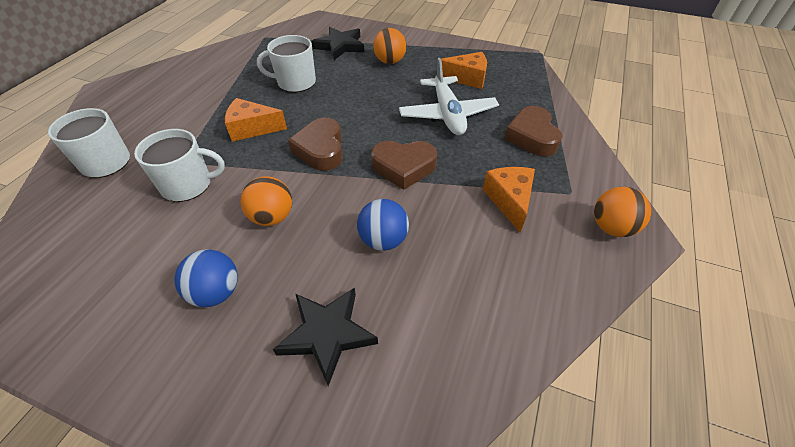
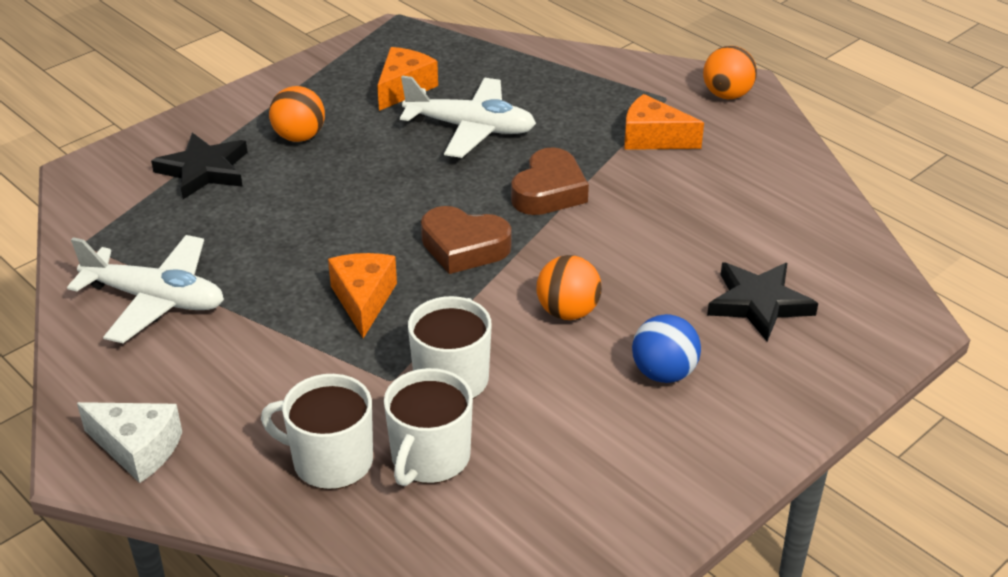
camera: 65 degrees left, 10 degrees down
(114, 100) = (138, 449): none -> white cheese
(229, 67) = (155, 299): none -> white plane
(252, 128) = (363, 300): orange cheese -> orange cheese turned 150 degrees clockwise
(295, 82) = (273, 237): white mug -> white mug (429, 458)
(383, 240) = (657, 237): blue ball -> none
(532, 136) = (562, 86): brown heart -> none

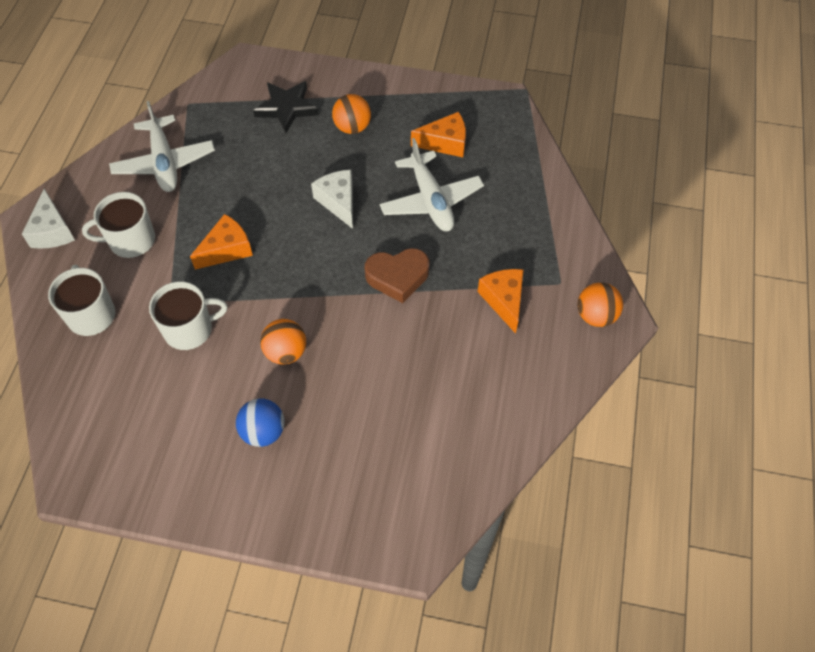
camera: 55 degrees right, 20 degrees up
(395, 189) = (338, 202): none -> white cheese
(429, 458) = (120, 356): white mug -> white mug (131, 240)
(464, 247) = (309, 267): brown heart -> none
(759, 304) = (368, 451): black star -> none

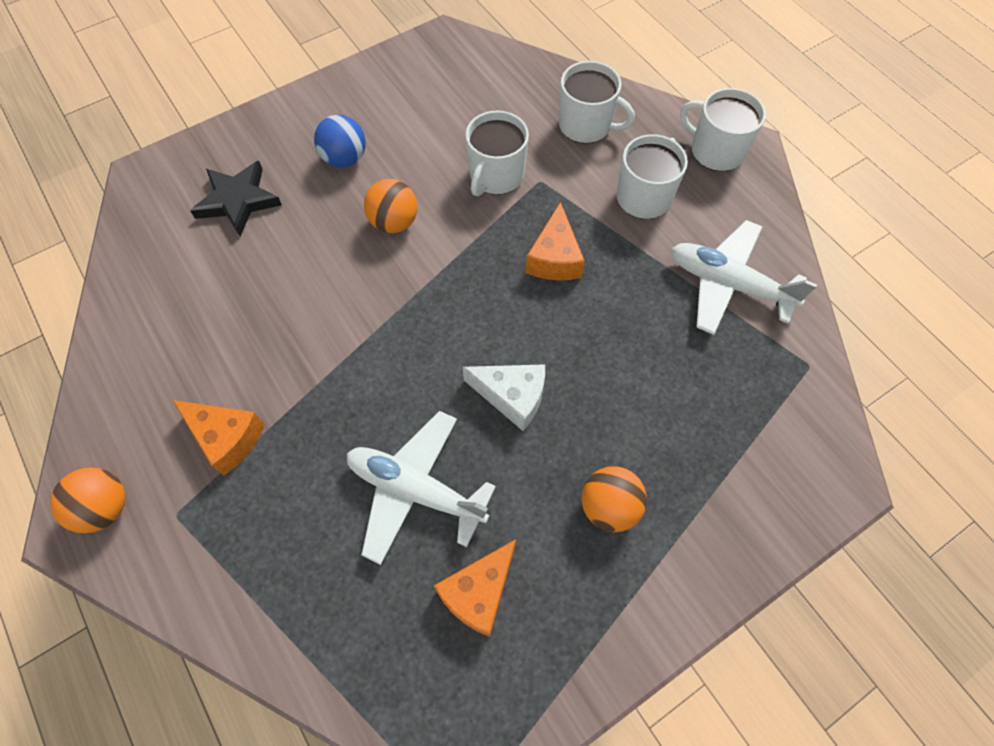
camera: 135 degrees right, 5 degrees up
(52, 231) = (715, 151): white cheese -> white mug
(286, 108) = (710, 460): black star -> black star (238, 200)
(397, 277) = (363, 369): brown heart -> none

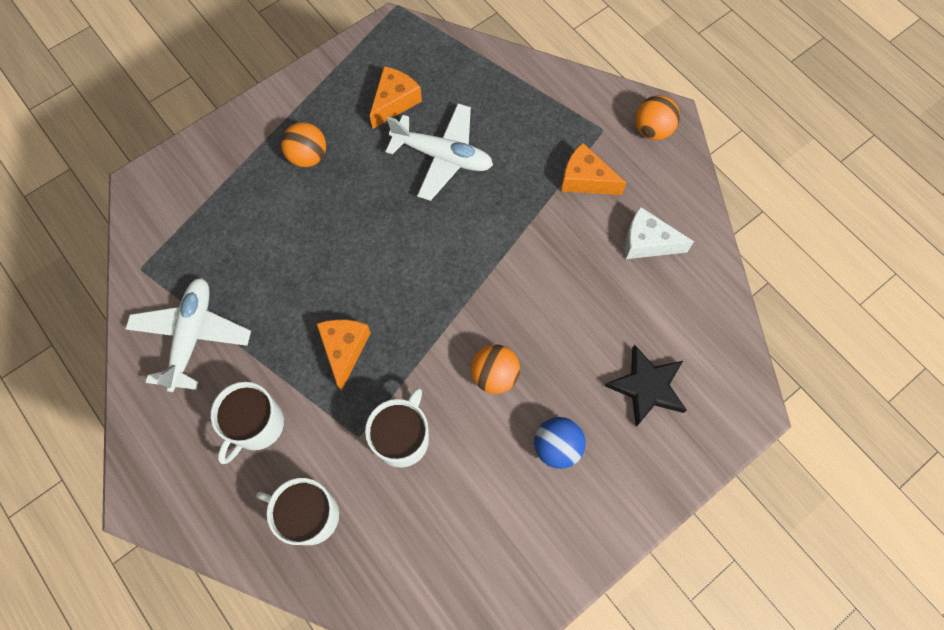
camera: 175 degrees right, 5 degrees up
(512, 397) = (378, 225): white cheese -> white cheese (647, 242)
(715, 151) = (175, 491): white mug -> none
(728, 284) = (192, 336): white plane -> white plane turned 105 degrees counterclockwise

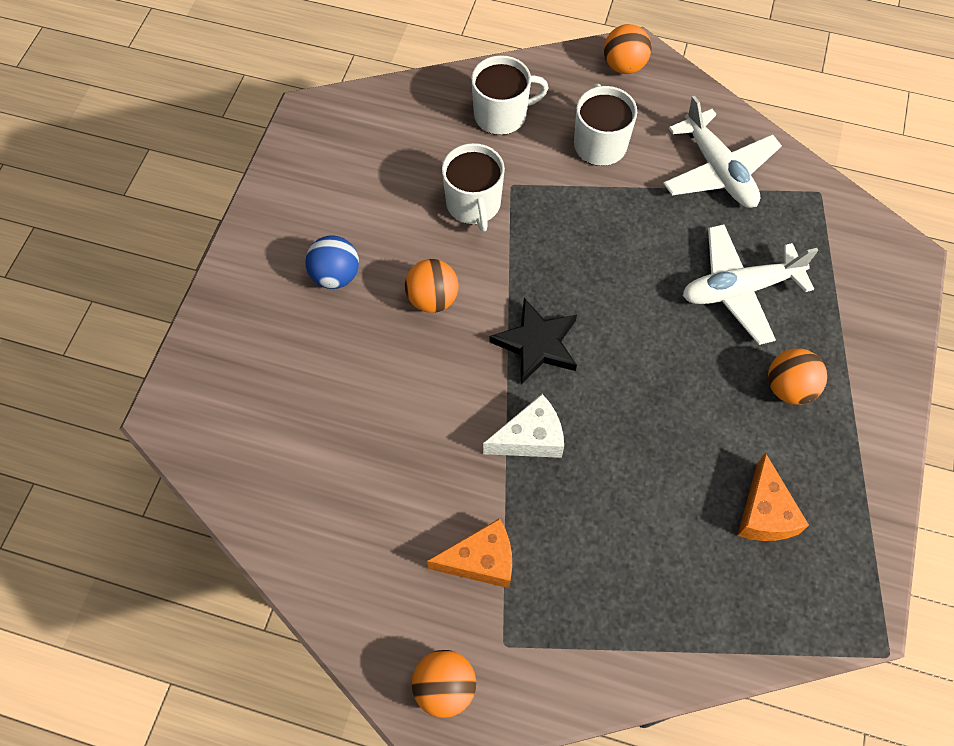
camera: 145 degrees right, 5 degrees down
(162, 493) = (624, 66): none -> orange ball
(344, 349) = (582, 238): orange cheese -> none
(442, 156) = (655, 482): white plane -> white plane (739, 289)
(647, 242) = (366, 528): white cheese -> white cheese (530, 438)
(647, 387) = (281, 375): black star -> black star (537, 344)

